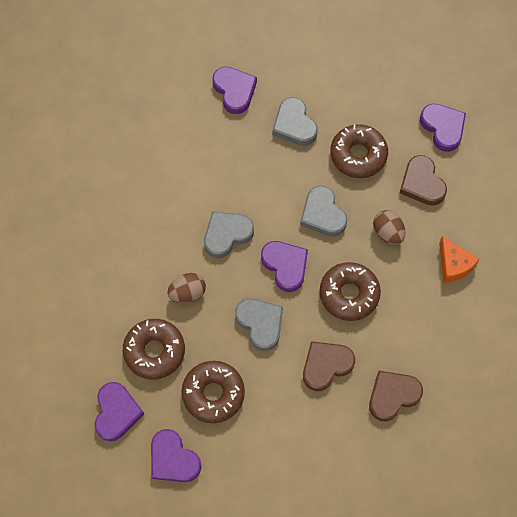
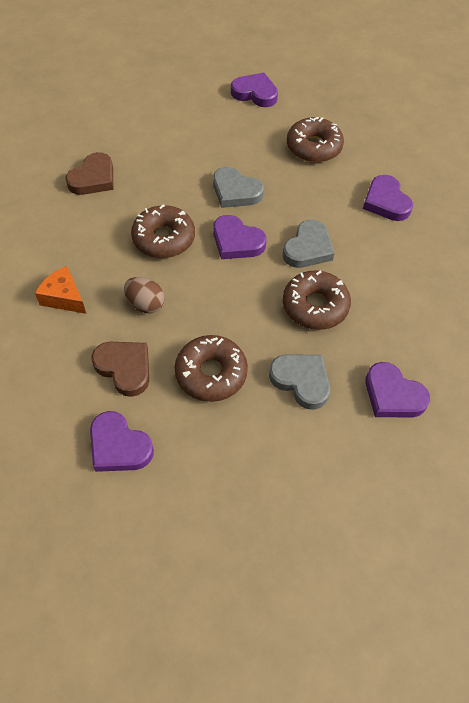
camera: 155 degrees right, 10 degrees down
(116, 412) = (316, 105): purple heart -> purple heart (386, 202)
(187, 293) = (313, 193): brown egg -> none
(213, 394) = (248, 136): brown donut -> brown donut (315, 306)
(322, 214) = (222, 298): grey heart -> none
(326, 365) = (162, 181): brown heart -> none

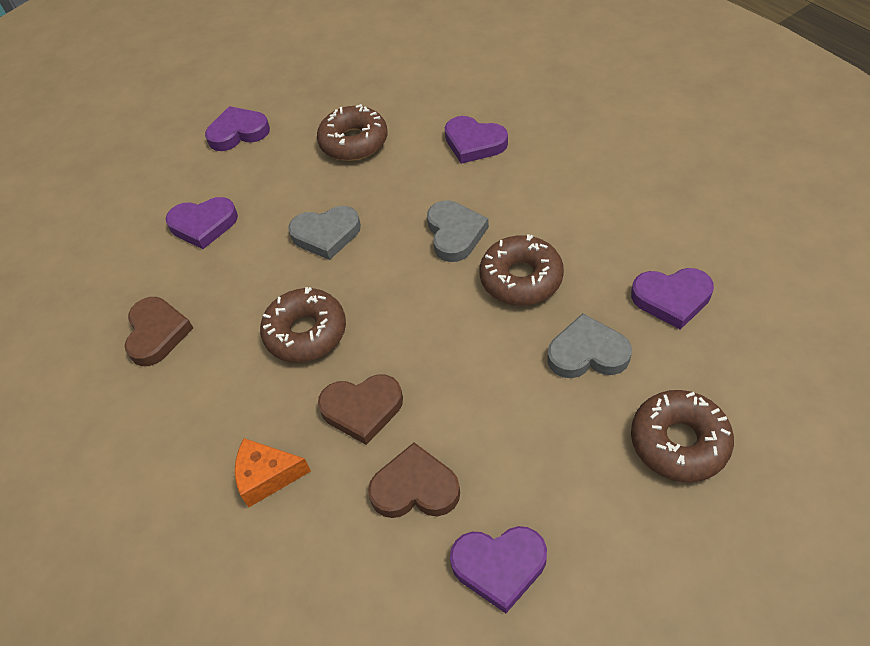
camera: 35 degrees left, 5 degrees down
(145, 304) = (362, 409): brown egg -> brown heart
(211, 373) = (502, 417): brown donut -> brown donut (679, 442)
(237, 241) = (382, 279): purple heart -> purple heart (203, 225)

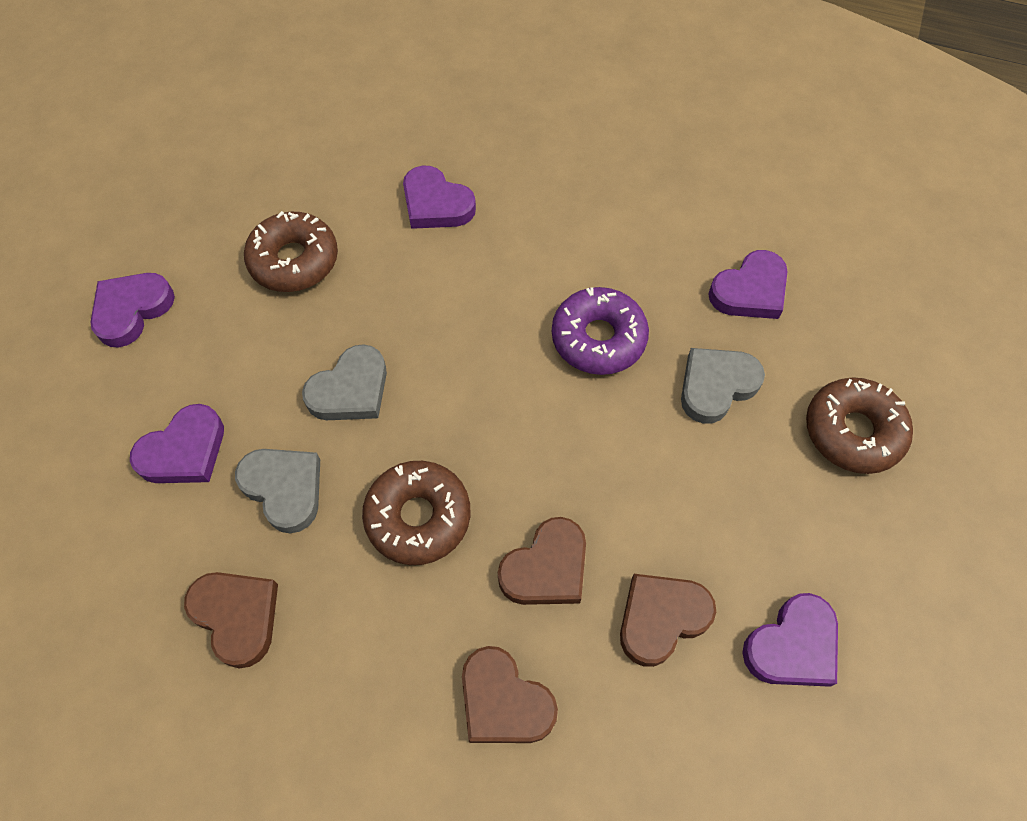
camera: 40 degrees left, 10 degrees up
(267, 476) = (504, 701): orange cheese -> brown heart
(455, 234) = (494, 320): grey heart -> grey heart (284, 489)
(474, 143) = (436, 204): purple heart -> purple heart turned 45 degrees clockwise
(521, 278) = (598, 338): brown donut -> purple donut

